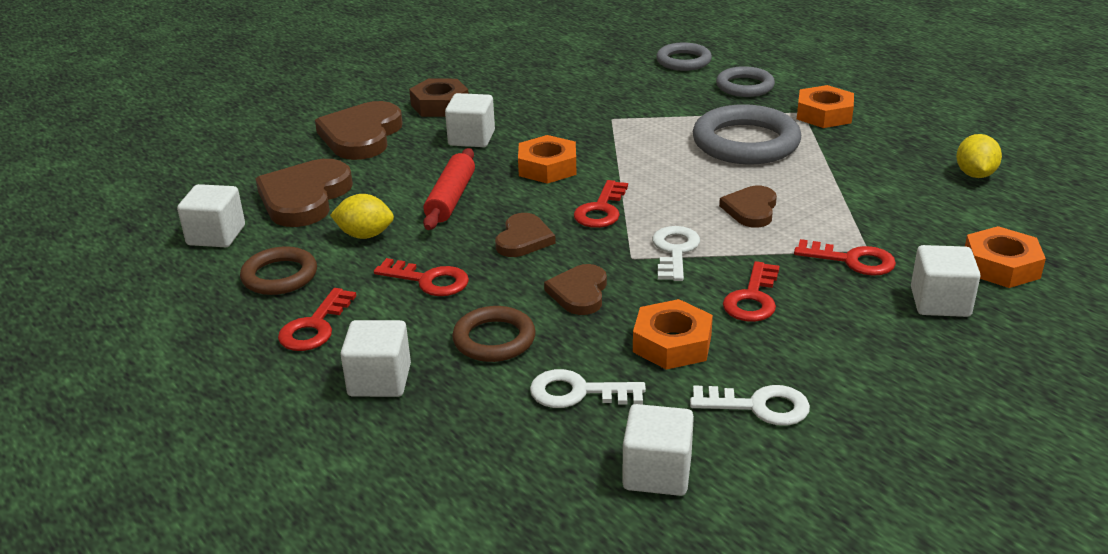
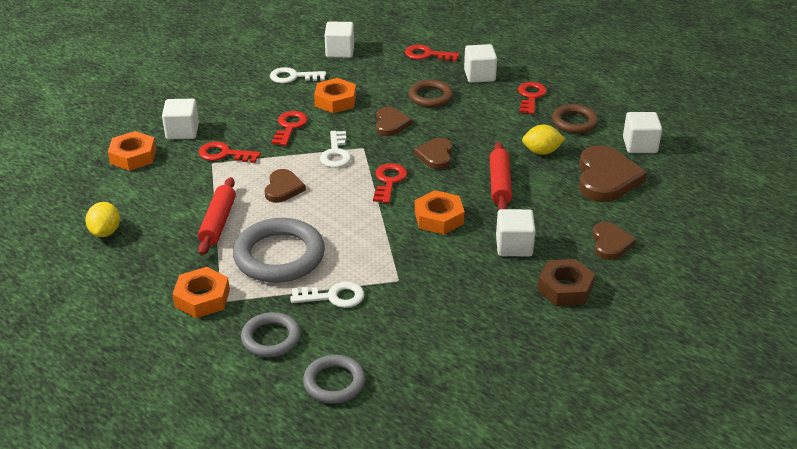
camera: 170 degrees right, 5 degrees up
(361, 135) = (610, 243): brown heart -> brown heart, size x0.58
(428, 280) = (483, 125): red key -> red key (427, 55)
(578, 392) = (380, 77): white key -> white key (333, 297)
(831, 176) = (218, 222): none -> red rolling pin

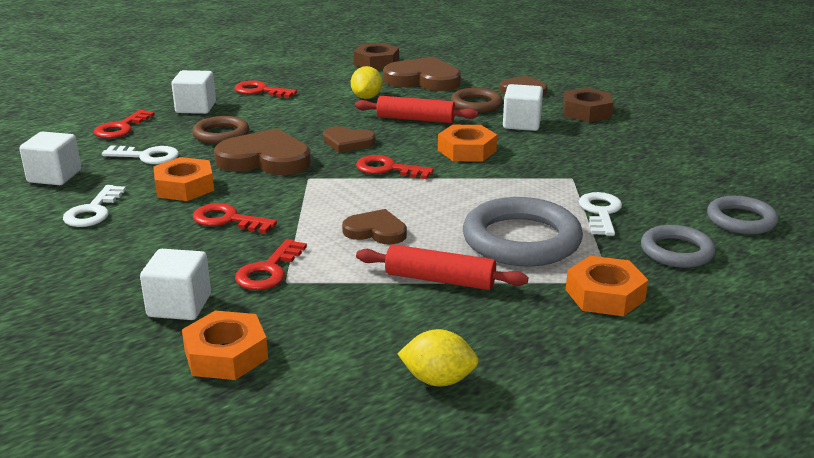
camera: 80 degrees left, 10 degrees down
(336, 153) = (312, 194): white key -> white key (147, 156)
(391, 124) = (265, 159): brown heart -> brown heart, size x1.71
(574, 122) = (321, 80): brown ring -> brown ring (476, 104)
(640, 145) = (376, 63): white cube -> brown nut

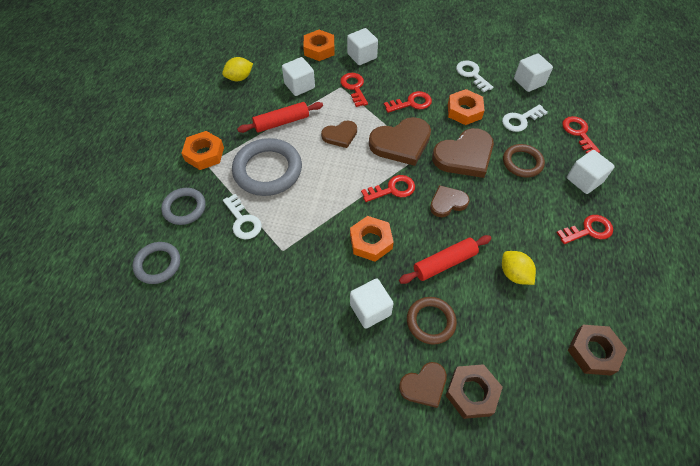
camera: 140 degrees right, 30 degrees up
(347, 313) = (299, 86): none -> white cube
(423, 80) = (517, 343): brown heart -> brown heart (401, 143)
(586, 112) = (340, 372): brown nut -> brown nut (471, 393)

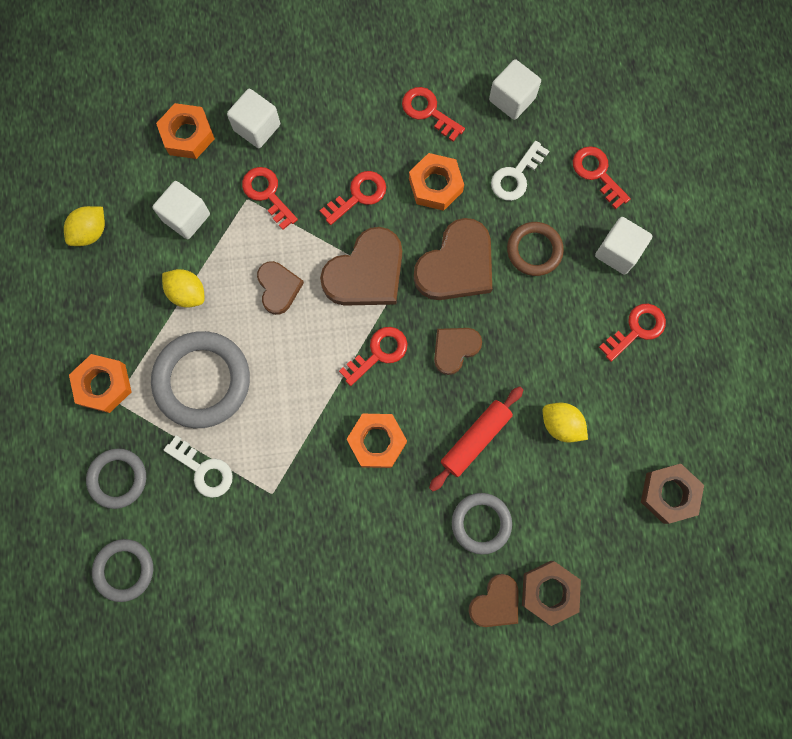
camera: 20 degrees left, 20 degrees up
(281, 122) = (187, 293): red rolling pin -> yellow lemon
(340, 135) = (278, 288): brown heart -> brown heart turned 60 degrees counterclockwise
(370, 309) = (407, 534): white cube -> none
(430, 321) = (481, 523): brown ring -> grey ring
(472, 74) = (428, 111): white key -> red key

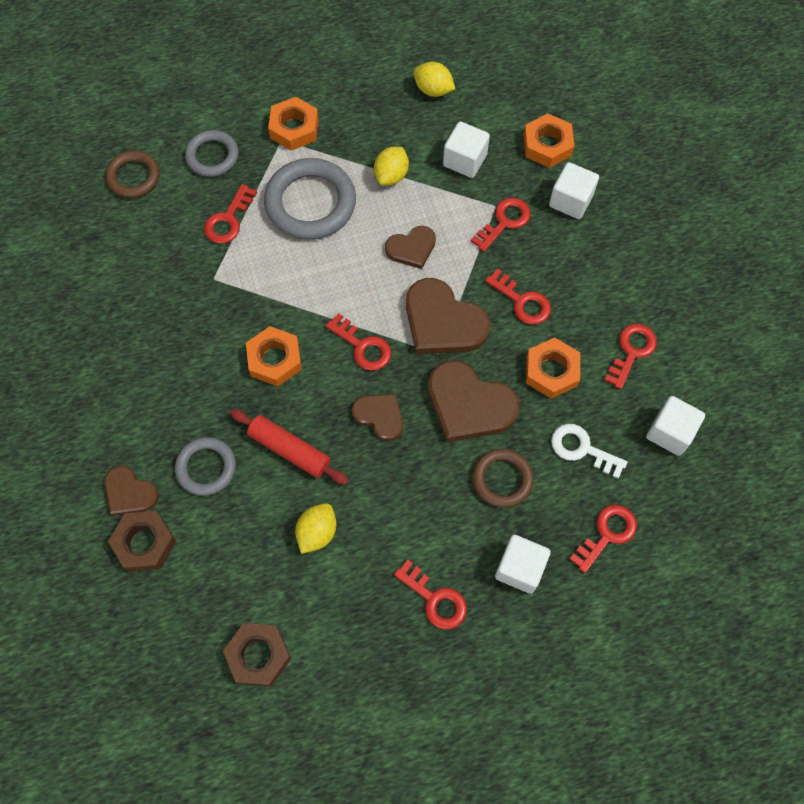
camera: 80 degrees right, 10 degrees down
(124, 570) = (134, 177): grey ring -> brown ring
(203, 470) = (228, 219): white key -> red key

